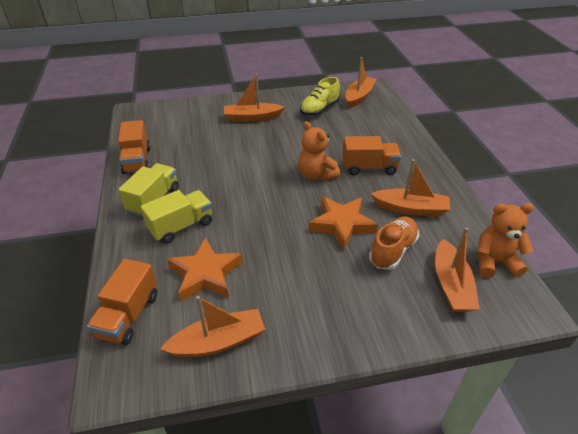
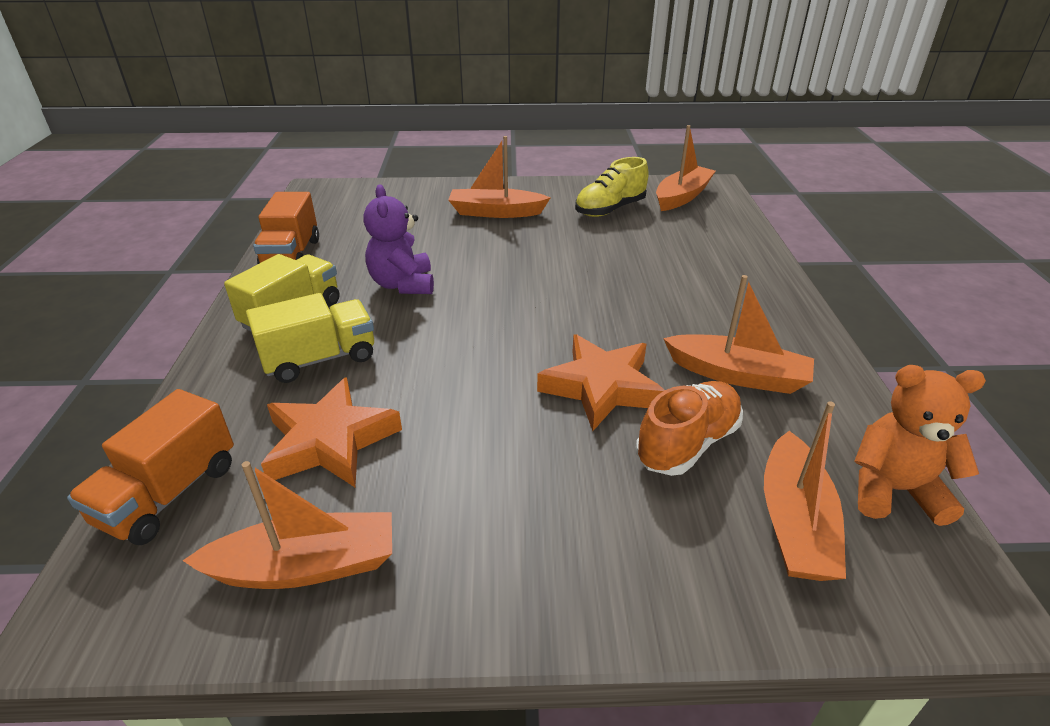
camera: 10 degrees right, 5 degrees down
(212, 173) = (403, 284): none -> purple teddy bear
(316, 175) = (577, 303): orange teddy bear -> none
(369, 168) = (674, 301): orange truck -> none

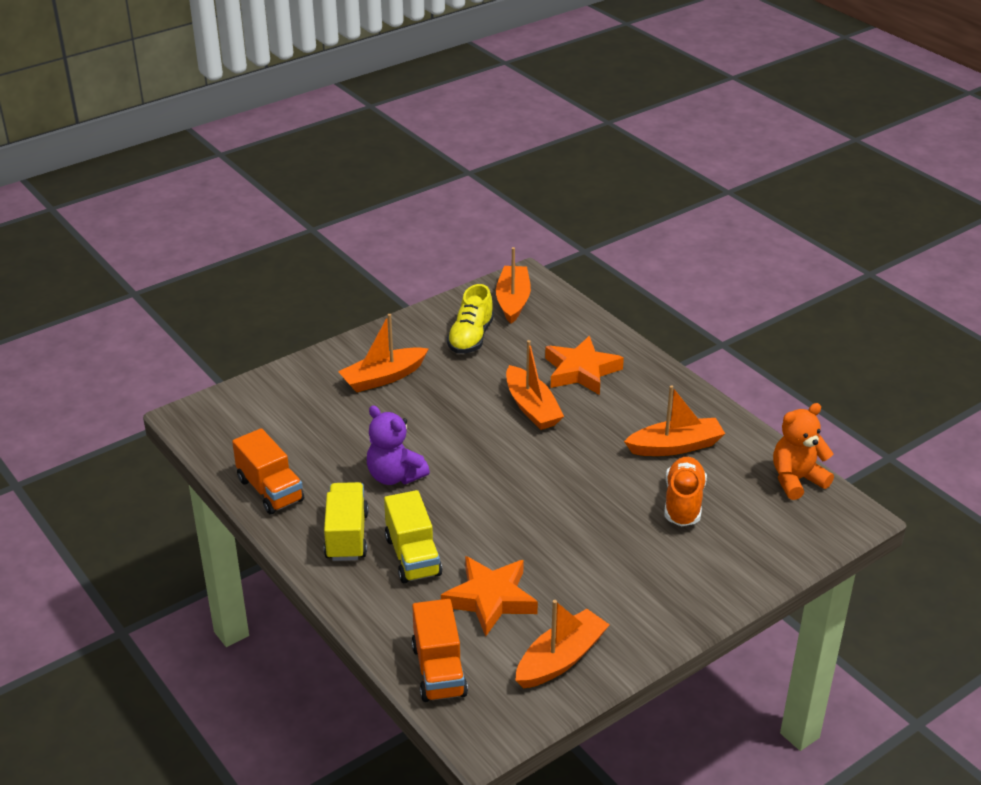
camera: 35 degrees left, 0 degrees up
(320, 359) = (413, 556): yellow truck -> yellow truck turned 135 degrees clockwise
(601, 387) = (607, 491): orange star -> orange star (581, 371)
(794, 522) = (764, 519): orange boat -> orange boat (532, 408)

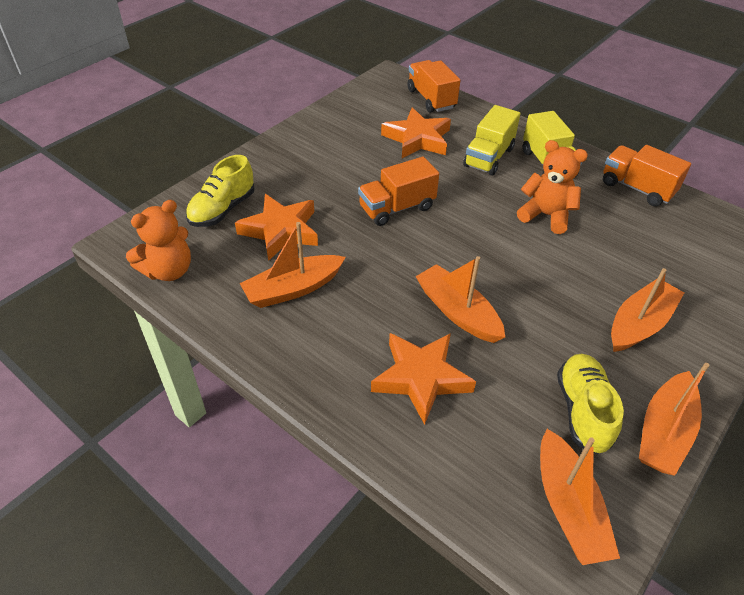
camera: 165 degrees right, 10 degrees up
(395, 476) = (546, 215): purple teddy bear -> orange teddy bear
(413, 556) = (488, 157): yellow truck -> yellow truck turned 120 degrees counterclockwise
(552, 508) = (397, 208): none -> orange truck
(561, 659) = (356, 113): orange boat -> orange boat (664, 432)
(683, 503) = (281, 231): orange shoe -> orange star
(748, 536) = (222, 210): none -> yellow shoe

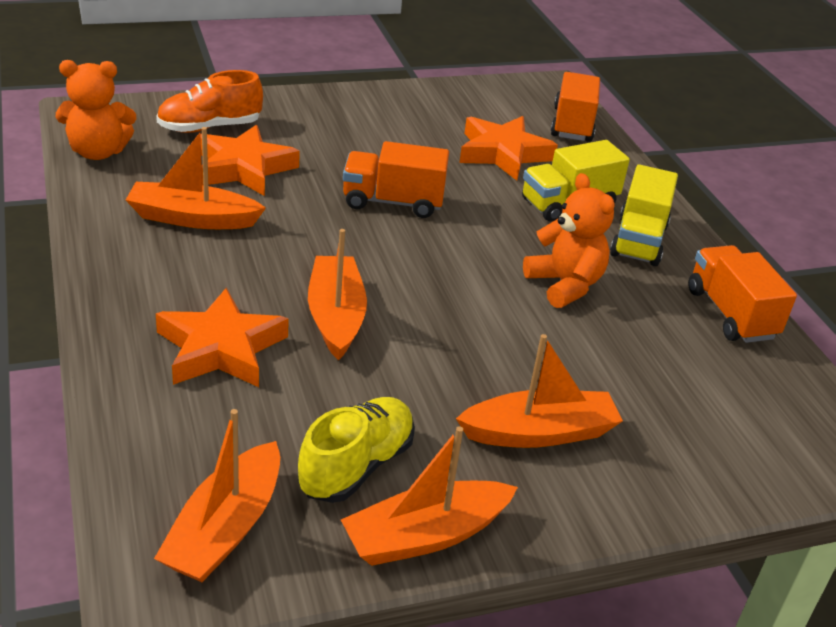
camera: 30 degrees right, 10 degrees down
(222, 210) = (209, 127): yellow shoe -> orange shoe

